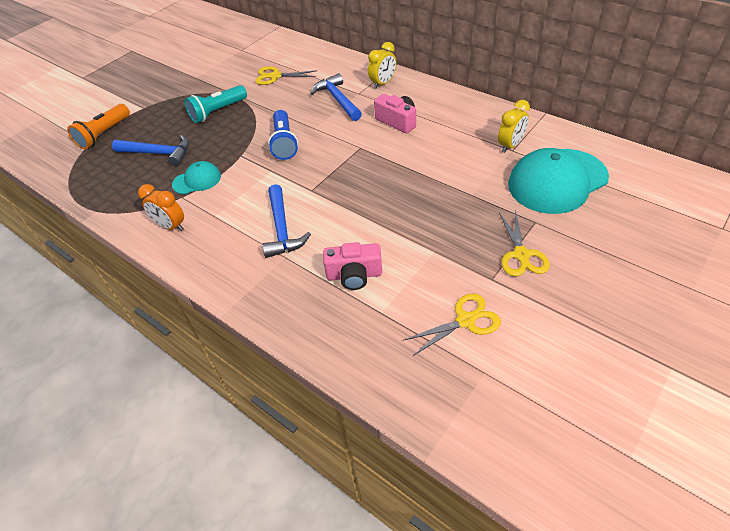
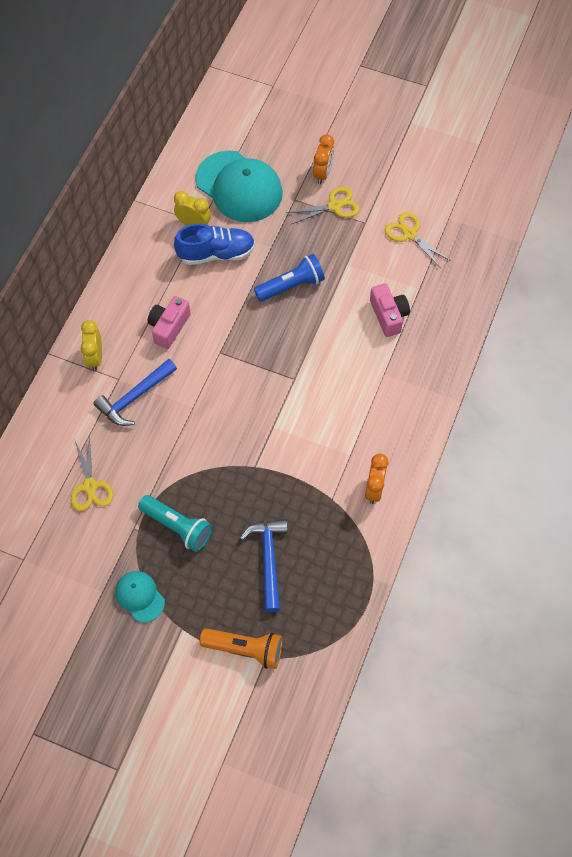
camera: 110 degrees left, 15 degrees up
(197, 180) = (304, 494): turquoise cap -> turquoise cap (140, 596)
(282, 229) = (352, 387): blue hammer -> none
(284, 143) = (225, 428): blue flashlight -> blue flashlight (291, 286)
(383, 83) = (95, 357): yellow clock -> yellow clock turned 120 degrees counterclockwise
(471, 156) = (216, 254): none -> blue shoe
(573, 252) = (322, 173): none -> orange clock

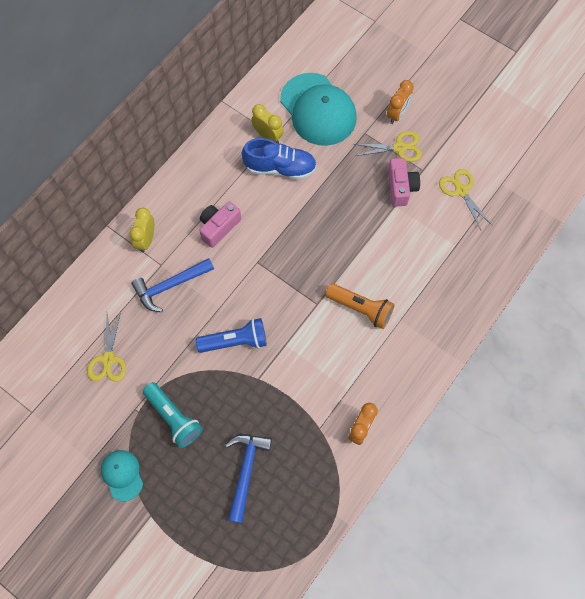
camera: 15 degrees right, 5 degrees up
(245, 649) = (201, 551): orange flashlight -> orange flashlight (360, 309)
(291, 286) = (339, 214): blue flashlight -> blue flashlight (235, 341)
(388, 315) = (420, 264): pink camera -> pink camera (401, 187)

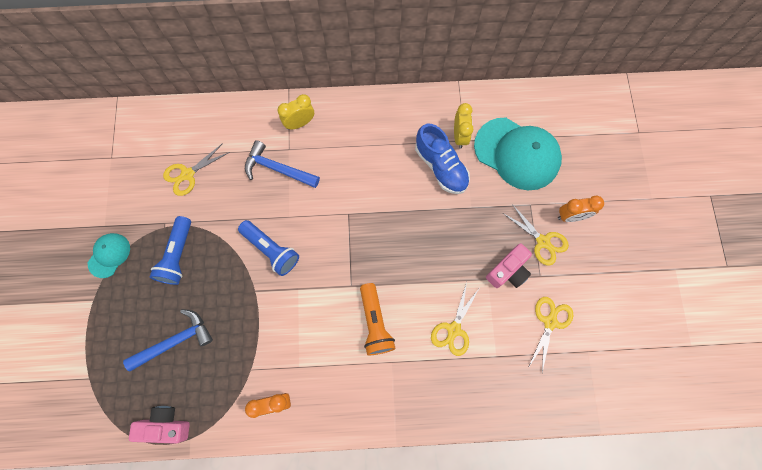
camera: 50 degrees right, 5 degrees up
(174, 418) = (178, 255): turquoise flashlight -> blue flashlight
(219, 227) = (353, 164): pink camera -> pink camera (166, 425)
(318, 109) = (517, 154): turquoise cap -> turquoise cap turned 75 degrees counterclockwise
(412, 258) = (453, 329): none -> yellow scissors

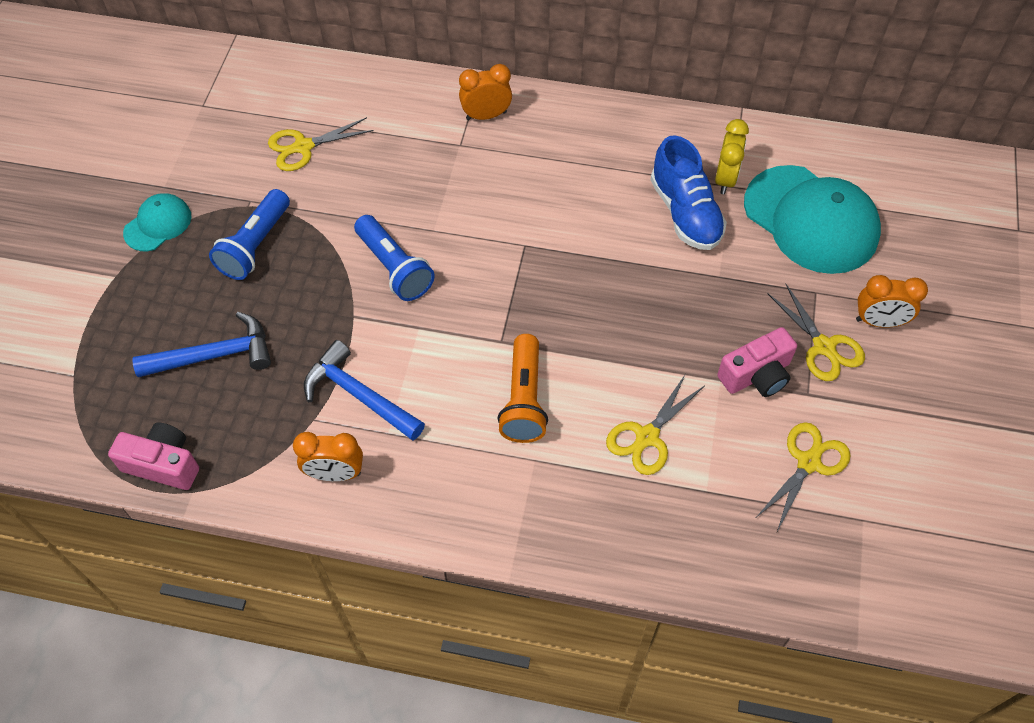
camera: 15 degrees right, 15 degrees down
(277, 169) = (435, 166): blue hammer -> blue hammer (358, 395)
(299, 123) = (486, 115): yellow clock -> orange clock

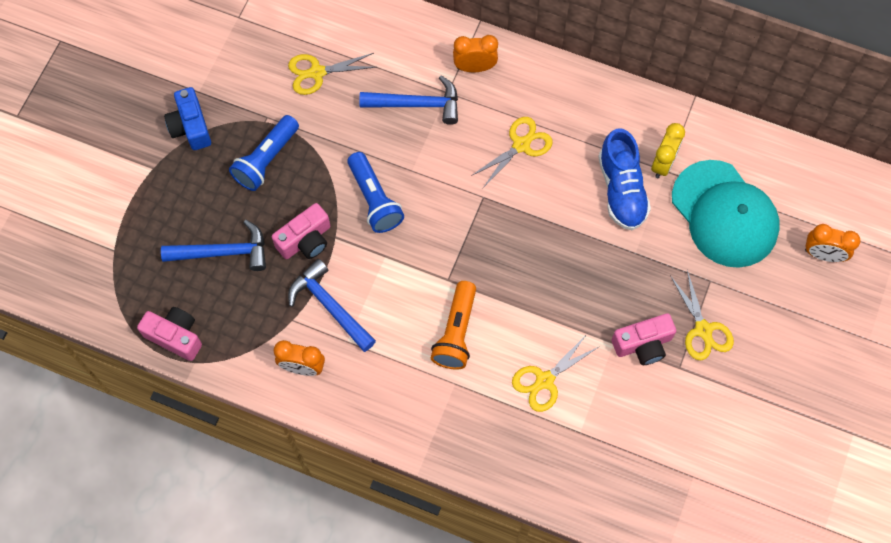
camera: 10 degrees right, 10 degrees up
(158, 224) = (190, 127): turquoise cap -> blue camera
(317, 325) = (305, 240): none -> pink camera
(427, 161) = (417, 104): none -> blue hammer
(808, 462) = (664, 423): yellow scissors -> yellow scissors (521, 145)
(879, 321) = (754, 316): orange clock -> orange clock (823, 254)

